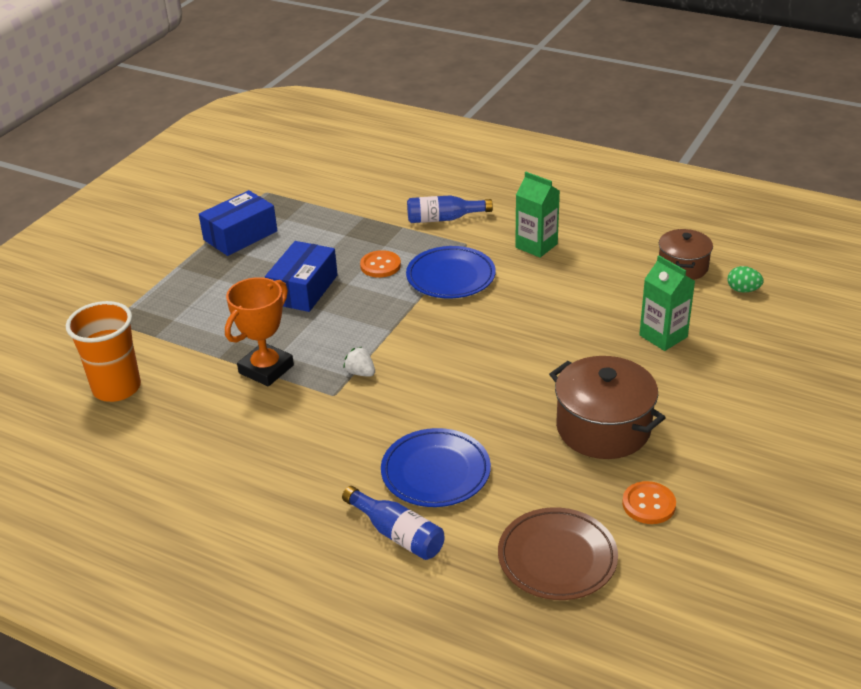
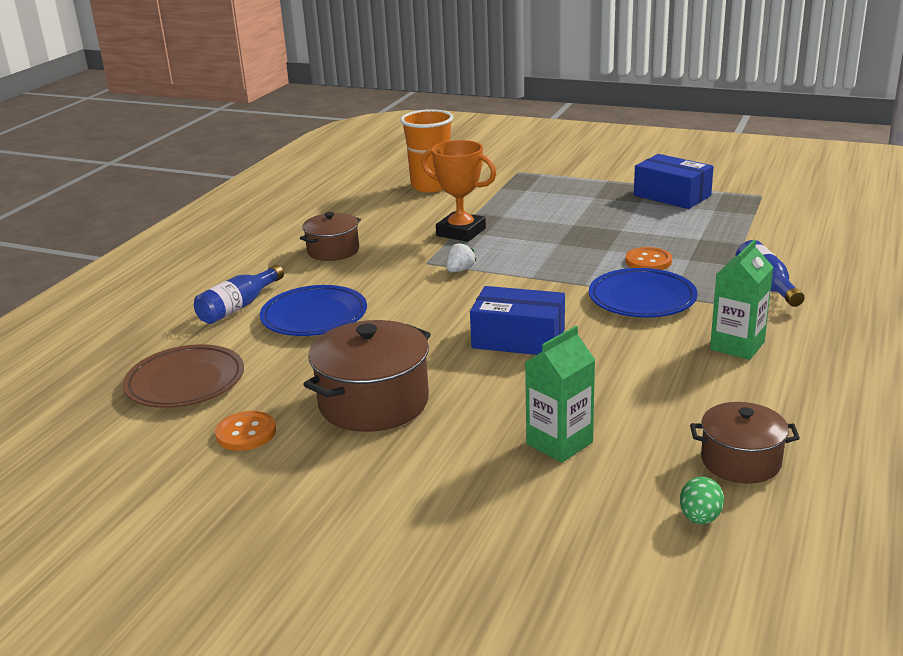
camera: 85 degrees right, 10 degrees down
(275, 465) = (333, 251): none -> brown pot
(303, 289) = (590, 232): blue box -> blue box (518, 338)

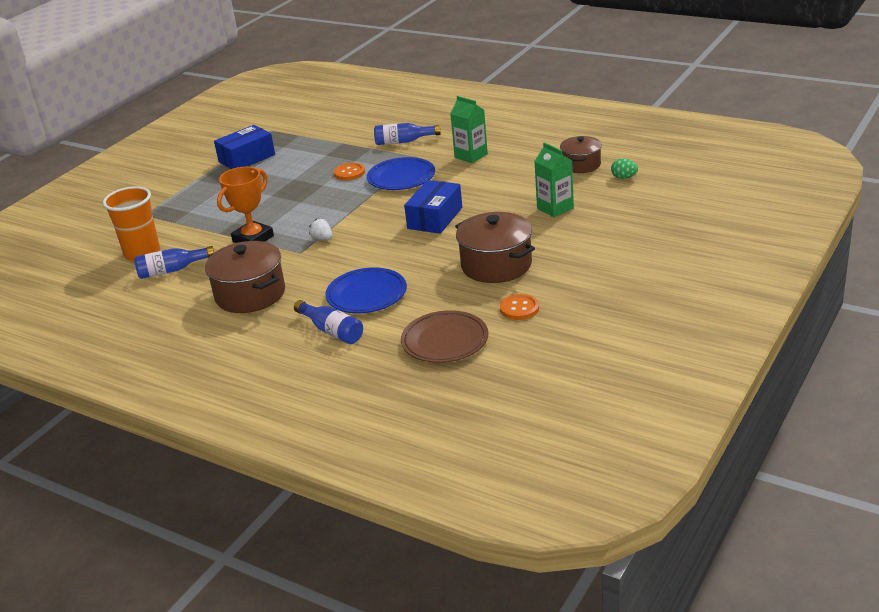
camera: 80 degrees left, 5 degrees up
(333, 251) = (250, 294): brown pot -> brown pot, size x1.59
(393, 205) = (172, 270): none -> blue bottle

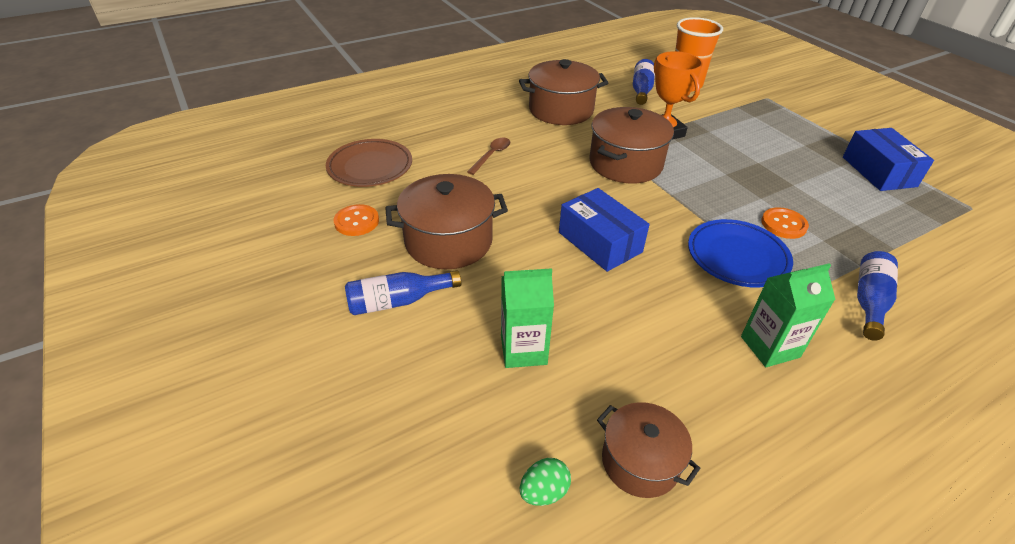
camera: 115 degrees right, 10 degrees up
(322, 238) = (625, 164): white strawberry -> brown pot
(332, 331) = (459, 127): blue bottle -> blue bottle (398, 301)
(366, 295) = (491, 155): blue plate -> brown spoon

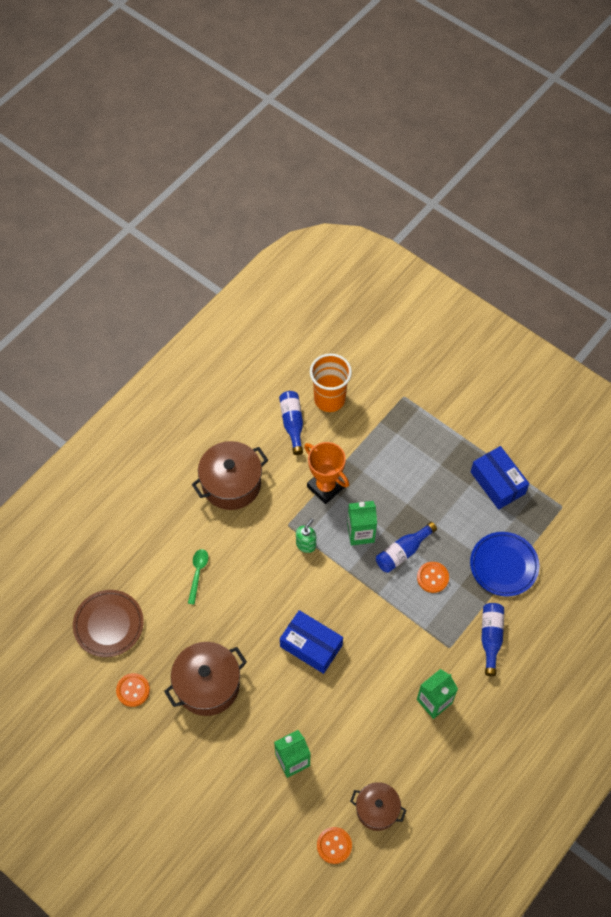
camera: 20 degrees left, 20 degrees up
(398, 301) = (200, 752): blue bottle -> blue bottle (403, 552)
(491, 155) = (198, 573): brown spoon -> green spoon
(544, 492) = (334, 845): green egg -> orange button
(625, 164) = (306, 544): brown pot -> green soap dispenser
(695, 170) = (360, 533): none -> green carton
(737, 257) = (405, 625): blue plate -> blue plate (503, 565)

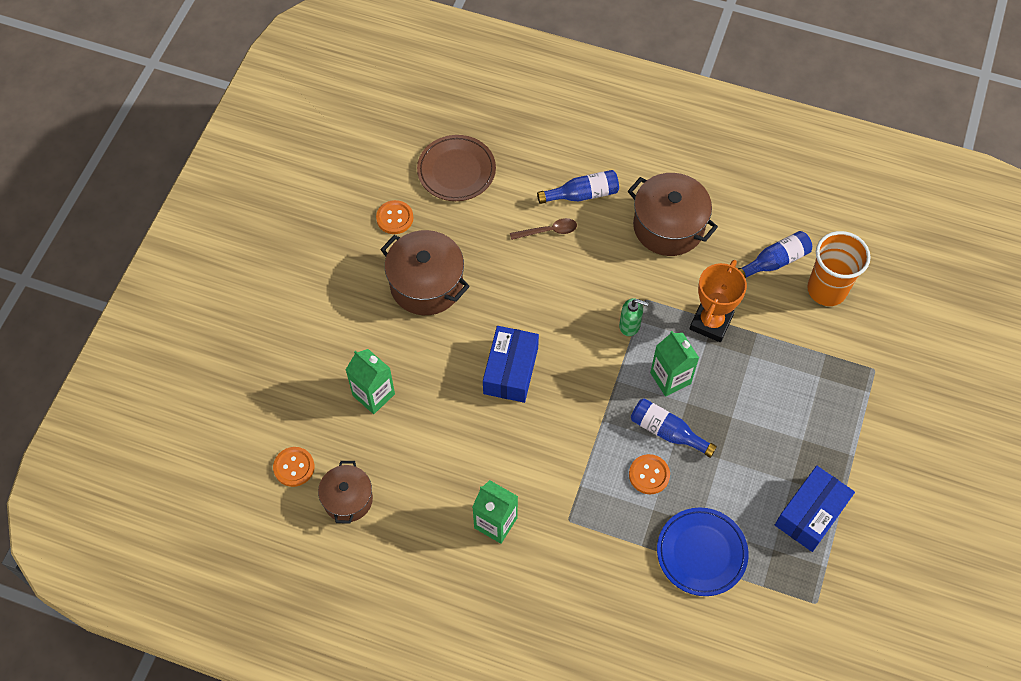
camera: 70 degrees right, 0 degrees up
(198, 573) = (548, 231): green spoon -> brown spoon
(490, 638) = (600, 564): blue bottle -> blue bottle (582, 194)

